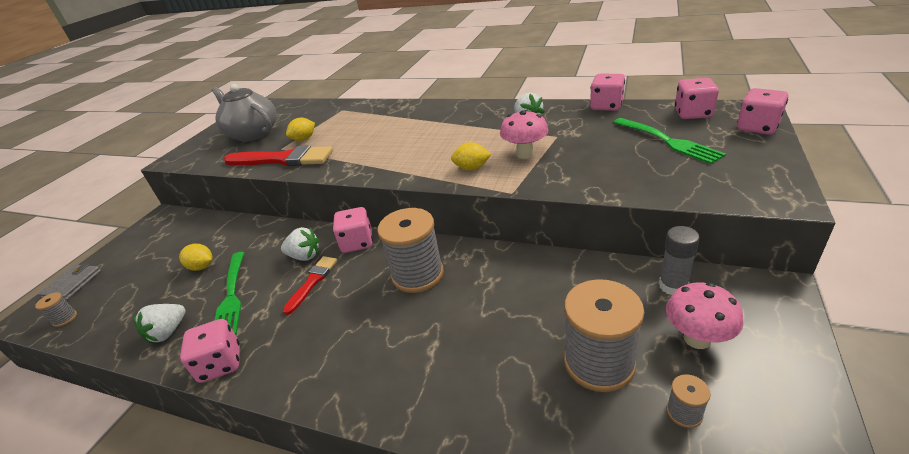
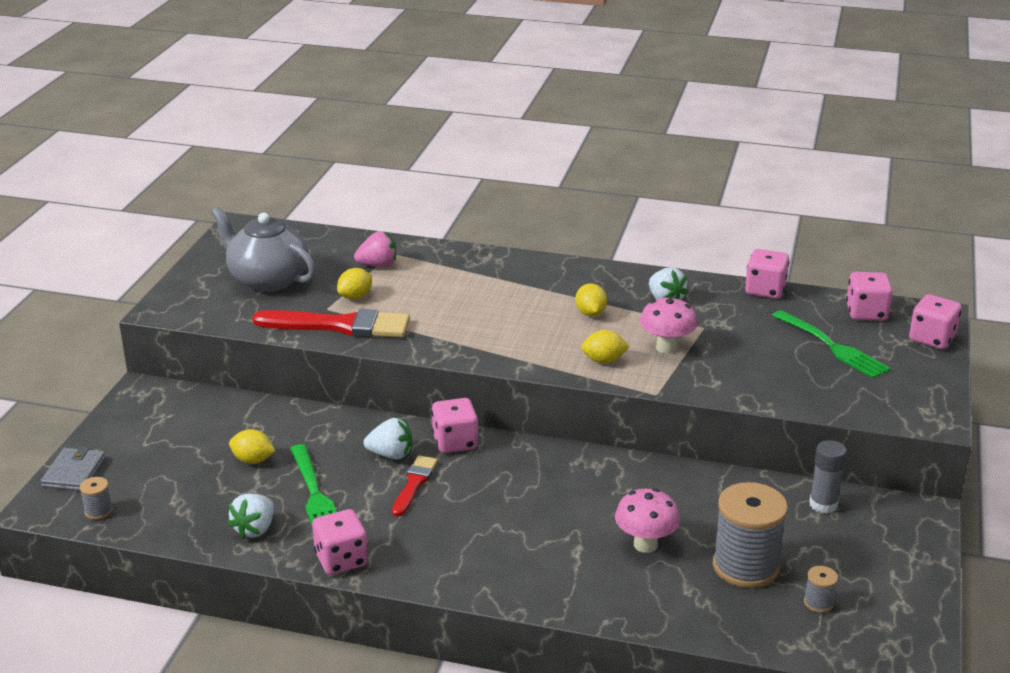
camera: 10 degrees left, 5 degrees down
(329, 118) = (378, 265): none -> pink strawberry
(417, 274) = (543, 481): grey spool -> none
(468, 134) = (590, 313): none -> yellow lemon
(697, 338) = (839, 549): pink mushroom -> pink mushroom (645, 544)

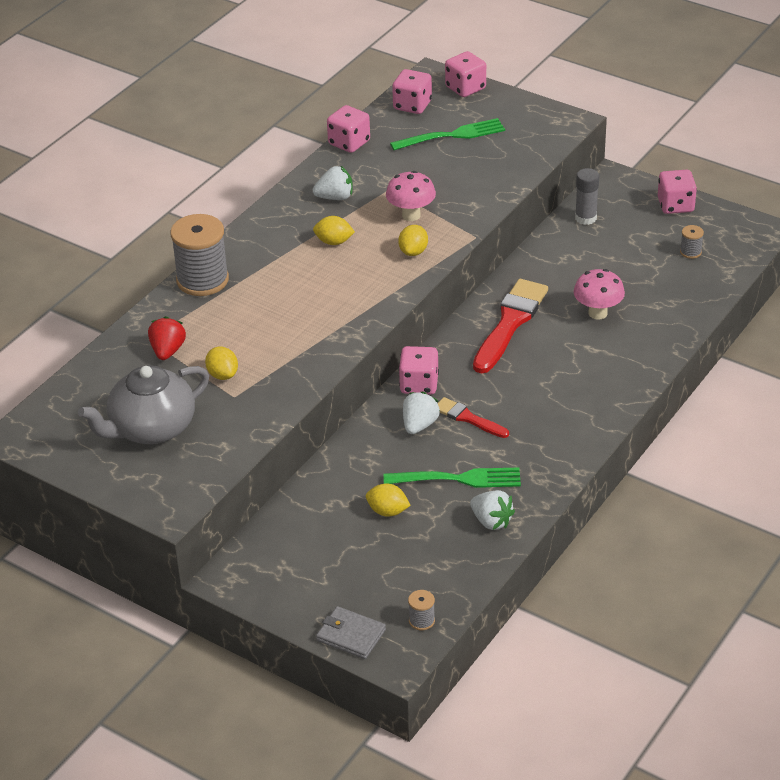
camera: 70 degrees left, 10 degrees up
(253, 460) = (387, 511): yellow lemon -> yellow lemon turned 75 degrees clockwise
(340, 326) = (272, 392): red brush -> red brush (510, 323)
(341, 560) = (553, 475): pink dice -> pink dice (675, 205)
(378, 265) = (167, 351): pink strawberry -> red strawberry
(745, 566) = (640, 273): grey spool -> grey spool (202, 280)

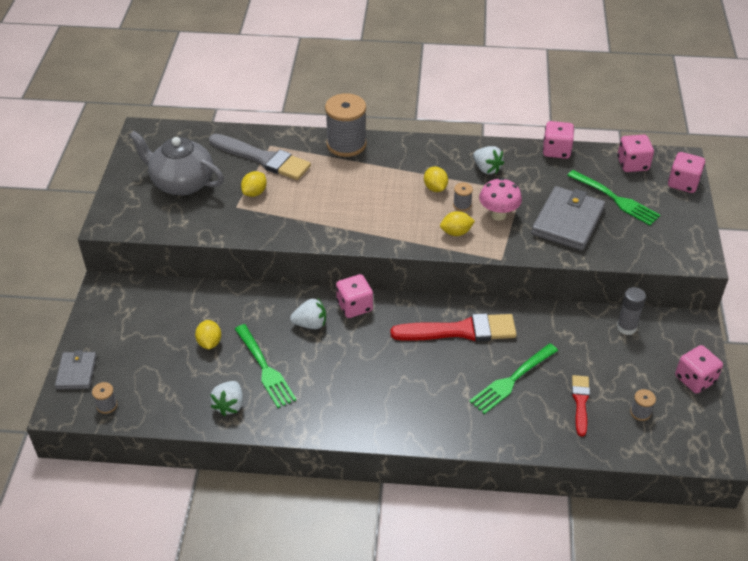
camera: 60 degrees right, 5 degrees up
(167, 351) = (263, 158): red strawberry -> grey brush
(376, 233) = (462, 205): none -> grey spool
(458, 176) = (567, 221): none -> grey wallet
(468, 418) = (335, 348): red brush -> red brush (580, 402)
(598, 313) = (512, 379): pink mushroom -> green fork

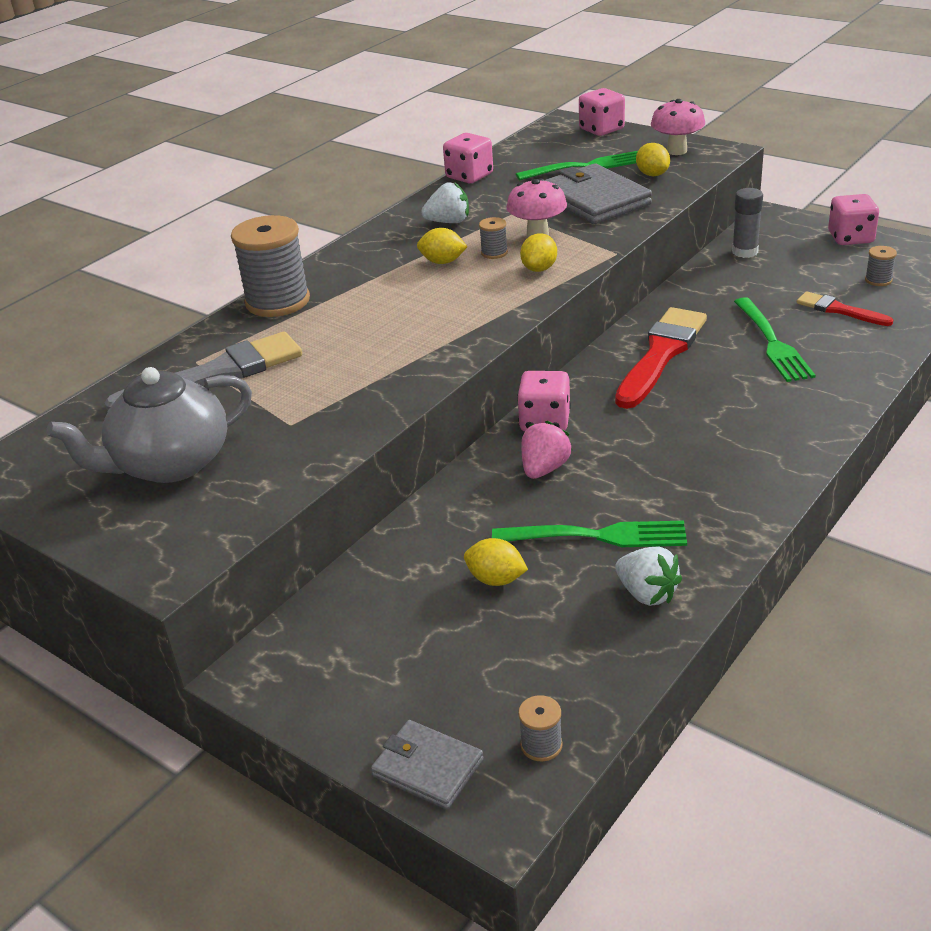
camera: 55 degrees left, 10 degrees down
(254, 192) = (280, 400): yellow lemon -> yellow lemon (652, 174)
(310, 324) = (544, 469): white strawberry -> pink strawberry
(632, 164) = (542, 144): pink dice -> none
(679, 234) = (676, 151): none -> pink mushroom

